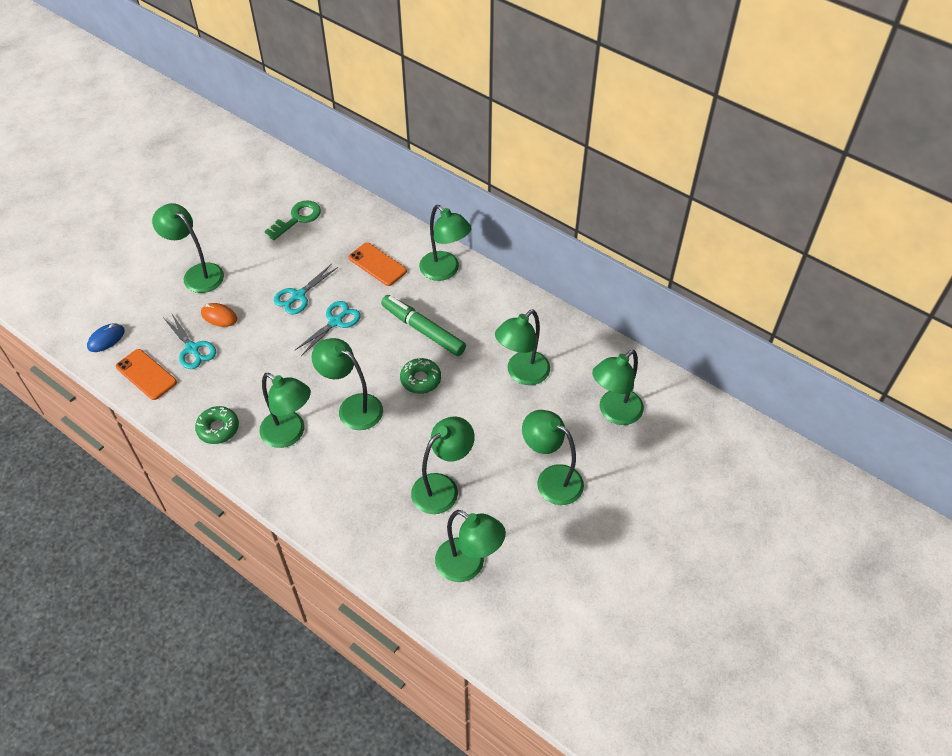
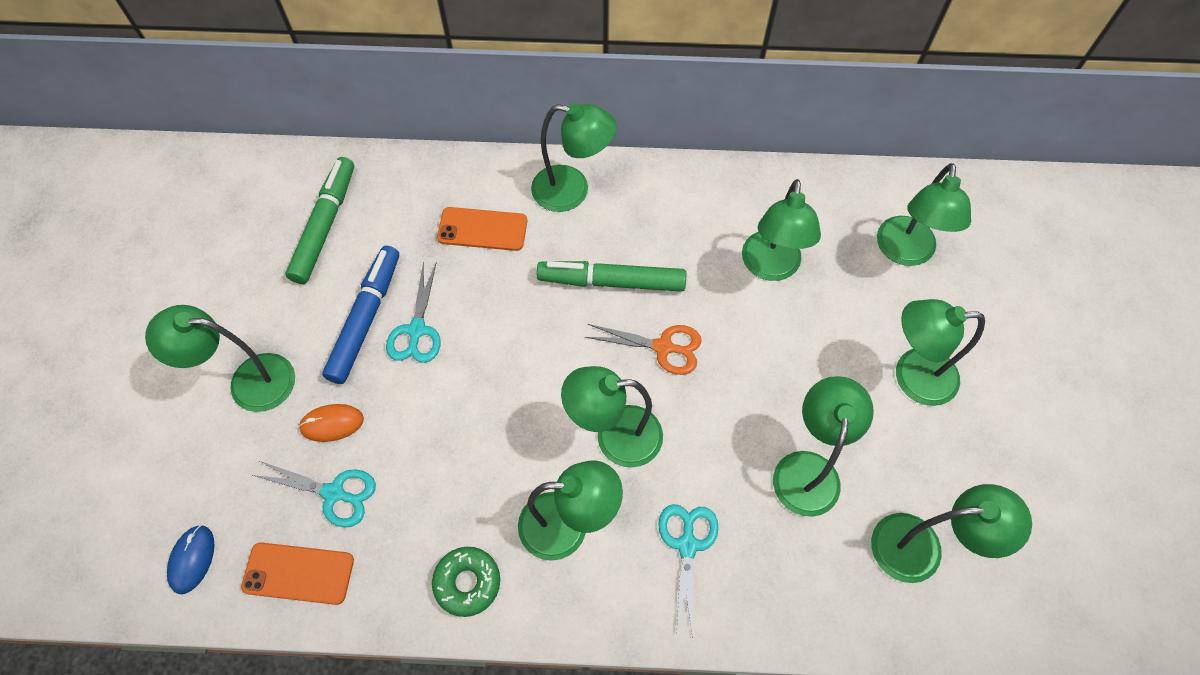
camera: 35 degrees left, 10 degrees up
(278, 276) = (365, 319): none -> blue marker
(297, 218) = (324, 226): green key -> green marker
(336, 321) = (495, 336): turquoise scissors -> turquoise scissors (687, 544)
(420, 379) = (664, 347): green donut -> orange scissors

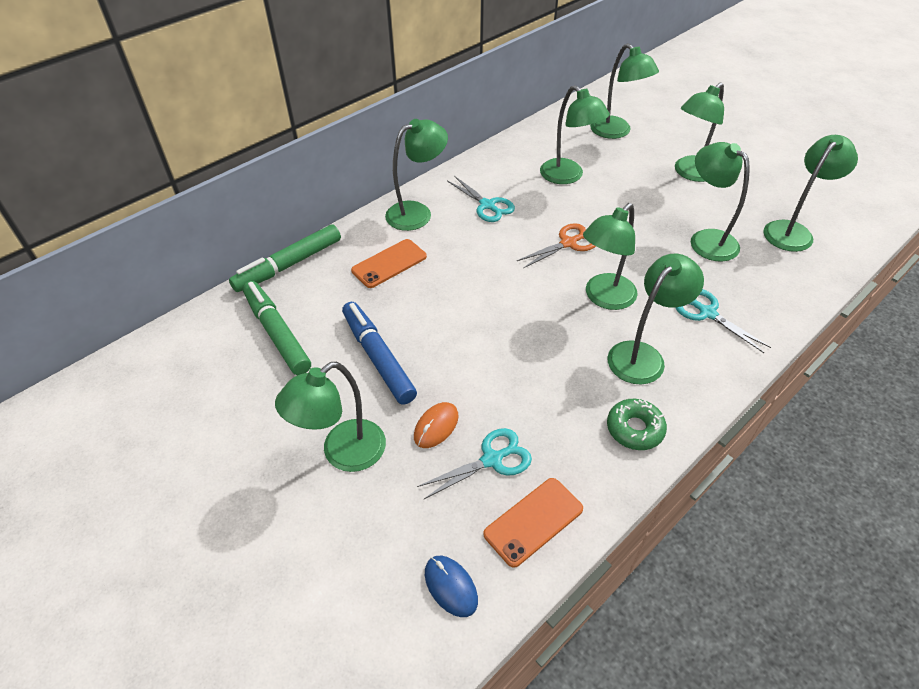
camera: 45 degrees left, 15 degrees down
(416, 331) = (421, 338): turquoise scissors -> turquoise scissors (487, 205)
(612, 282) = (500, 235): green marker -> green marker (289, 265)

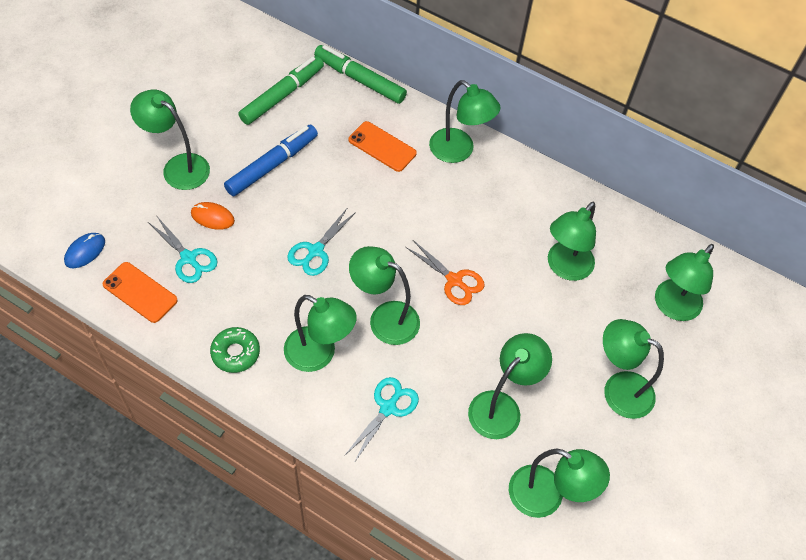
camera: 70 degrees right, 10 degrees up
(487, 205) = (489, 205): turquoise scissors -> turquoise scissors (315, 251)

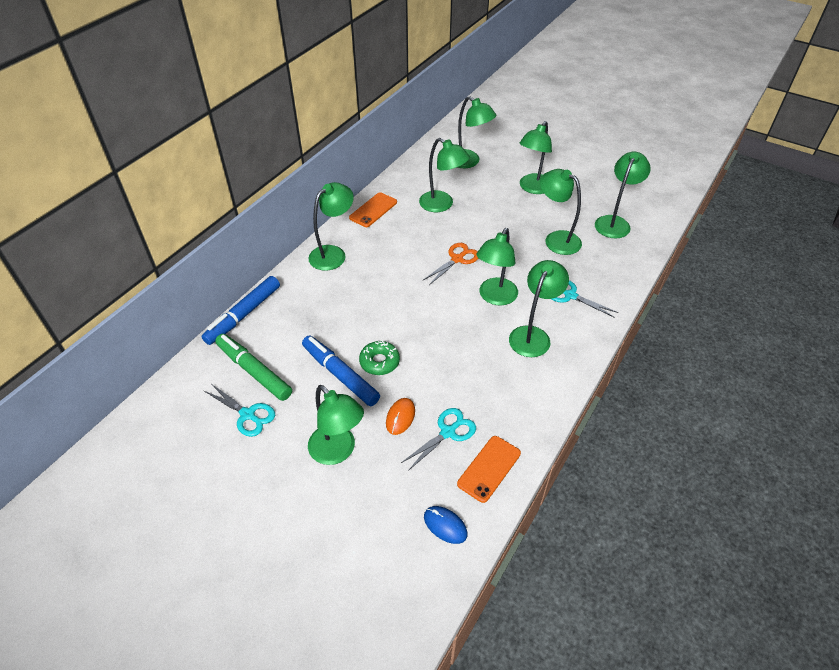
camera: 85 degrees left, 10 degrees down
(178, 167) = (338, 451): green lamp -> green lamp turned 75 degrees counterclockwise
(235, 353) = (541, 389): green donut -> green donut (379, 362)
(315, 251) = (435, 340): turquoise scissors -> turquoise scissors (248, 415)
(360, 80) = (244, 314): green marker -> blue marker
(382, 147) = (324, 299): orange phone -> orange phone (373, 210)

